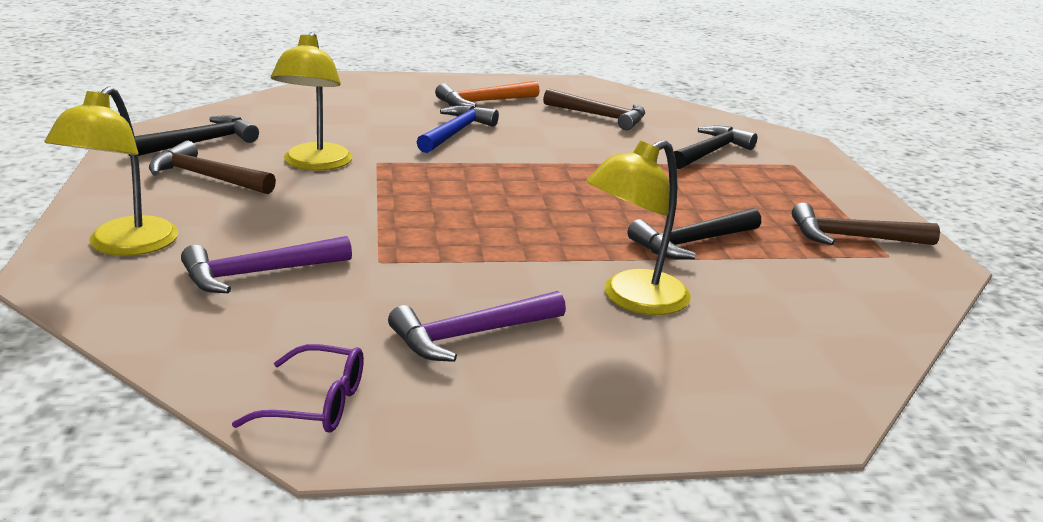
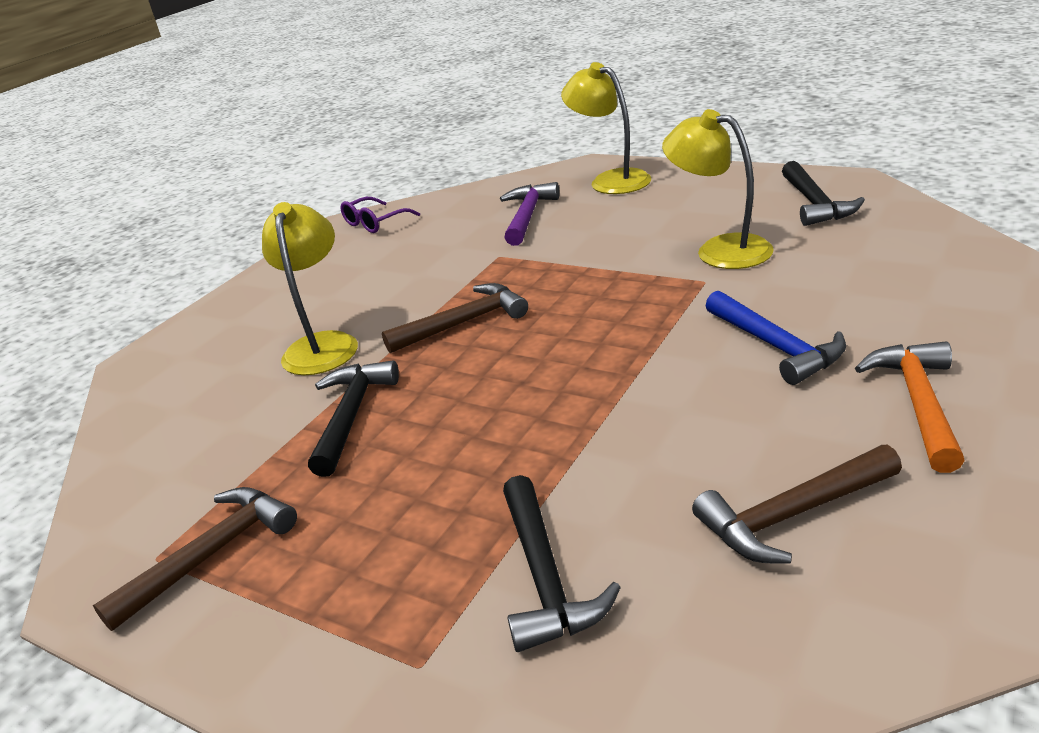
camera: 135 degrees right, 5 degrees up
(206, 177) = (720, 204): brown hammer -> brown hammer (464, 323)
(470, 335) = (371, 272): purple hammer -> none

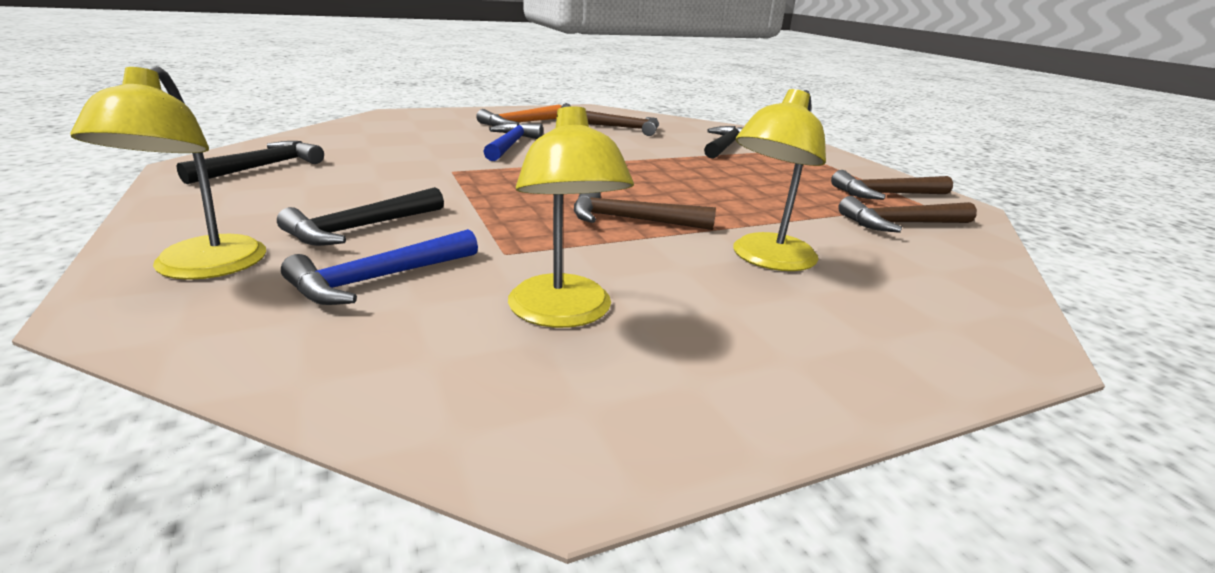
camera: 150 degrees left, 5 degrees down
(199, 476) = (900, 224): none -> brown hammer
(351, 415) = (772, 209): black hammer -> black hammer (360, 228)
(375, 223) = (525, 419): purple glasses -> none
(527, 216) = (378, 279): purple hammer -> blue hammer
(720, 250) = (391, 176): yellow lamp -> yellow lamp (563, 314)

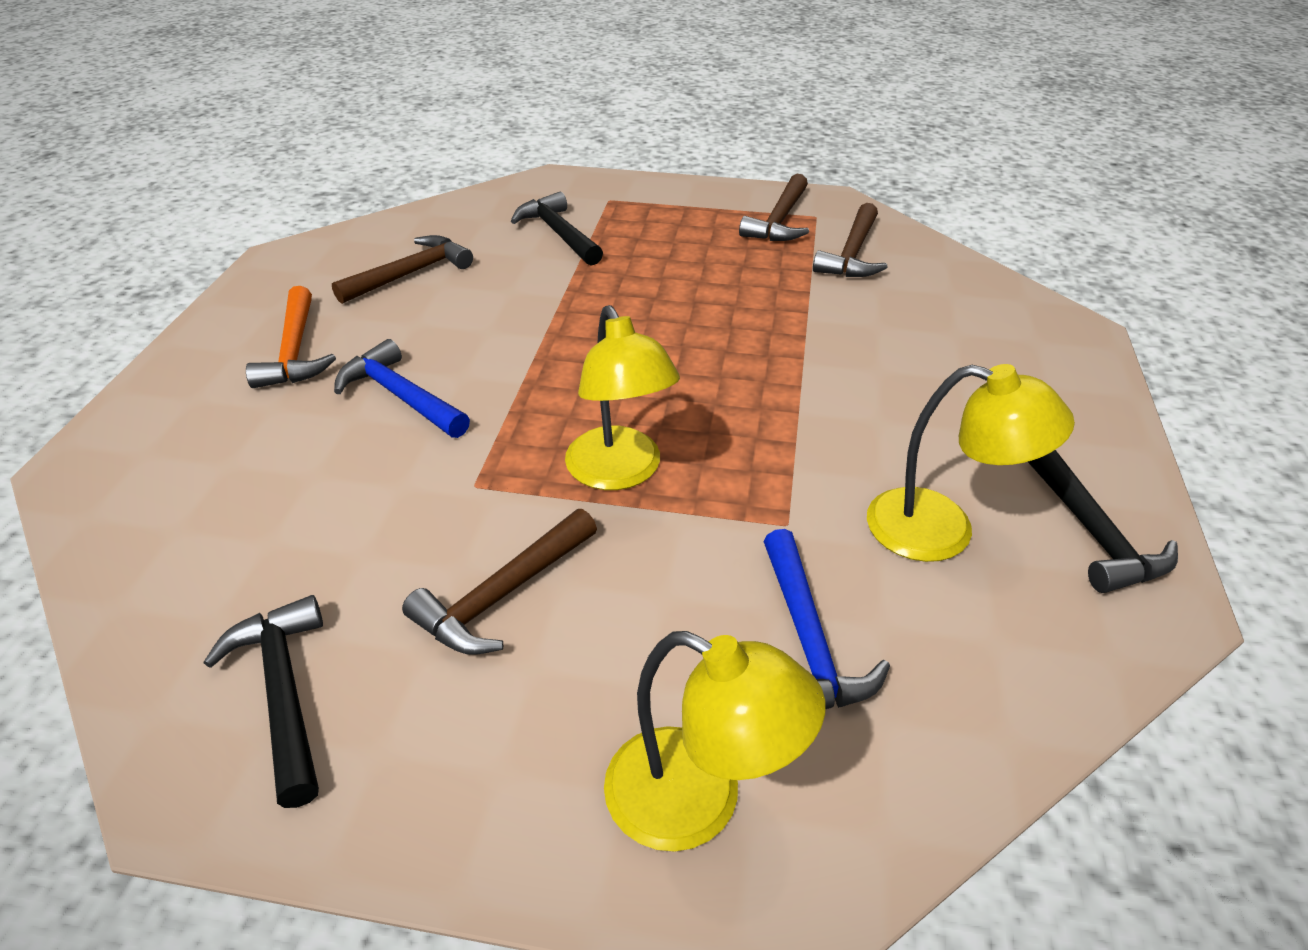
camera: 55 degrees left, 15 degrees up
(360, 228) = (645, 625): black hammer -> black hammer (1092, 532)
(631, 220) = (748, 403): brown hammer -> brown hammer (502, 595)
(767, 260) = (888, 365): yellow lamp -> yellow lamp (620, 472)

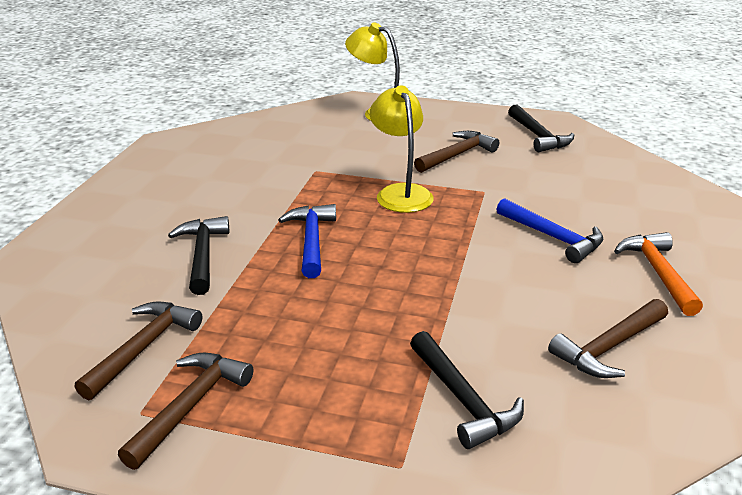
camera: 175 degrees left, 10 degrees down
(808, 641) = (324, 139): blue hammer -> blue hammer (311, 240)
(942, 530) = (238, 165): yellow lamp -> none
(1092, 532) = (164, 162): black hammer -> black hammer (202, 255)

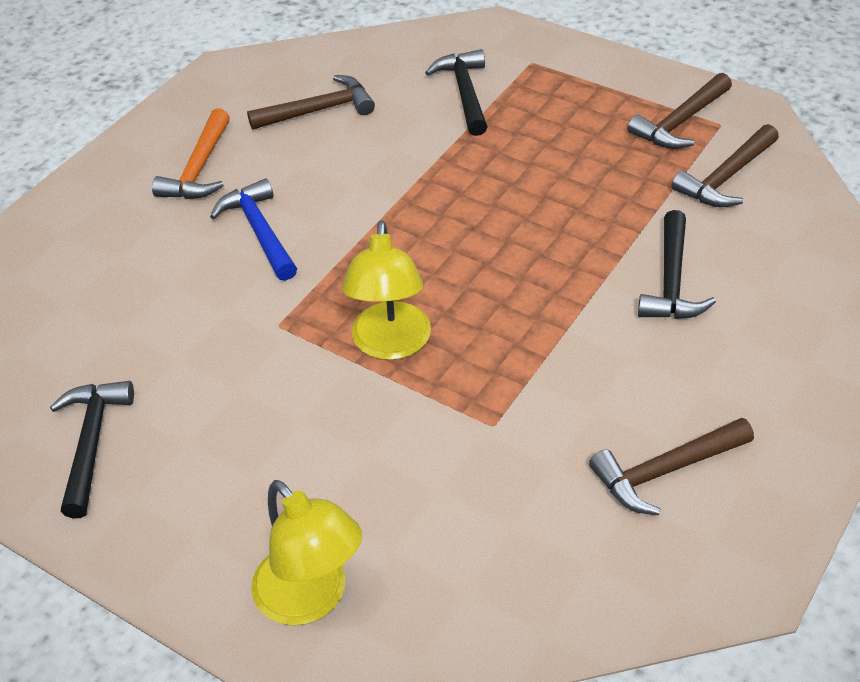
camera: 160 degrees left, 15 degrees up
(311, 240) = (538, 280): blue hammer -> none
(457, 155) = (257, 418): brown hammer -> brown hammer (665, 471)

